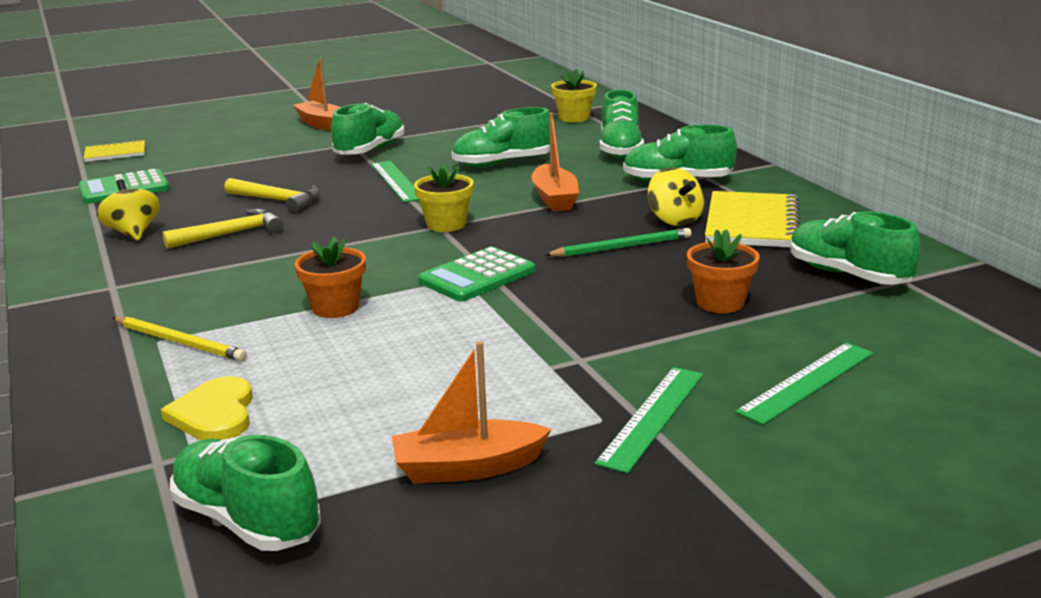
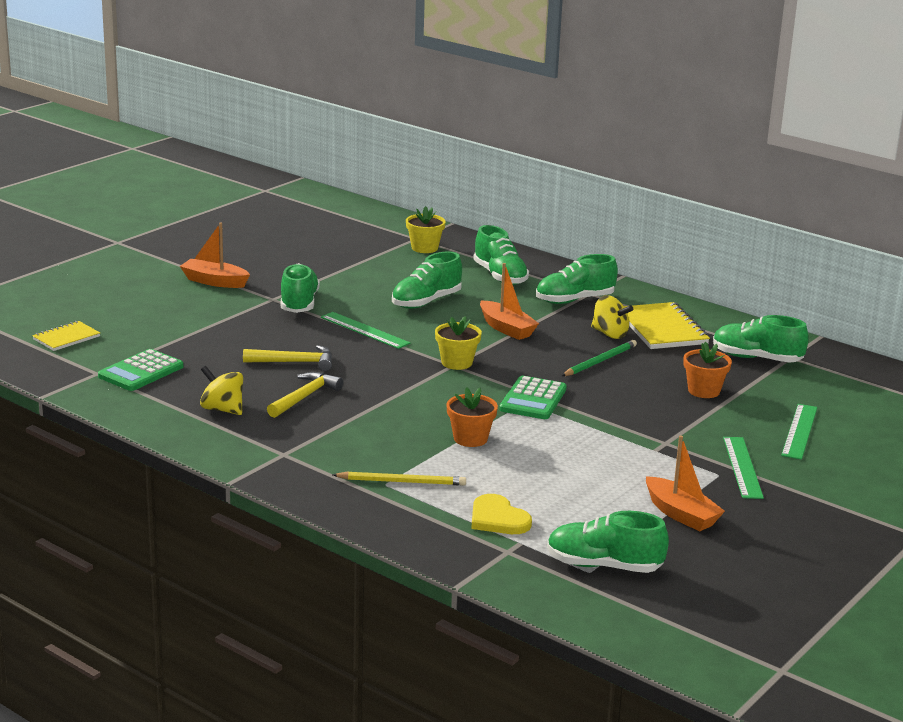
camera: 30 degrees left, 0 degrees up
(467, 467) = (681, 514): orange boat -> orange boat turned 90 degrees counterclockwise

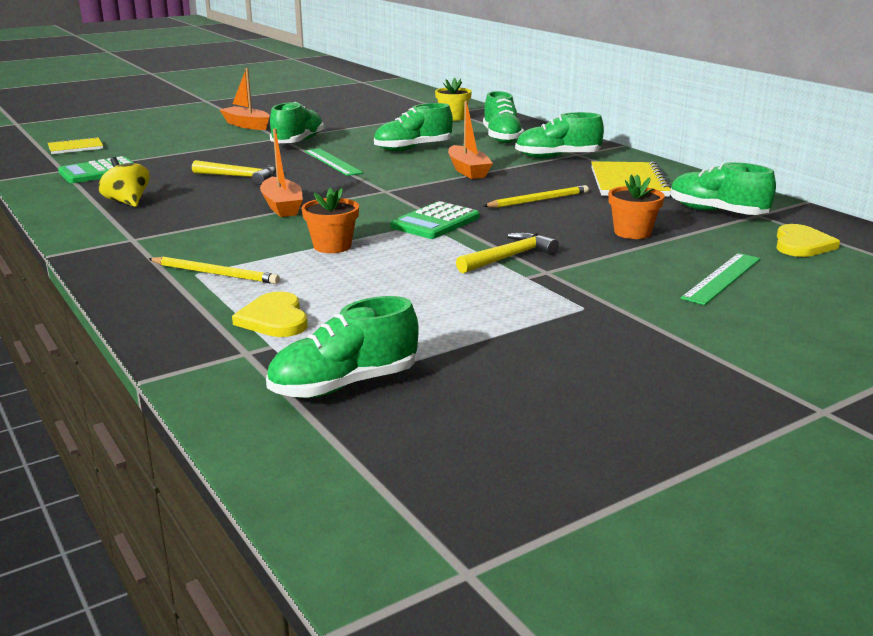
camera: 20 degrees right, 0 degrees up
(305, 397) = (214, 200): yellow hammer -> yellow hammer (509, 257)
(457, 363) = (390, 189): yellow flower pot -> none
(600, 361) = (538, 200): green pencil -> yellow pencil
(604, 566) = (344, 385): green shoe -> green shoe turned 60 degrees counterclockwise
(609, 334) = (569, 182): yellow spinning top -> none
(681, 514) = (499, 342): orange boat -> orange boat (282, 206)
(742, 467) = (621, 304): green ruler -> none
(839, 387) = (801, 244): none -> yellow heart

